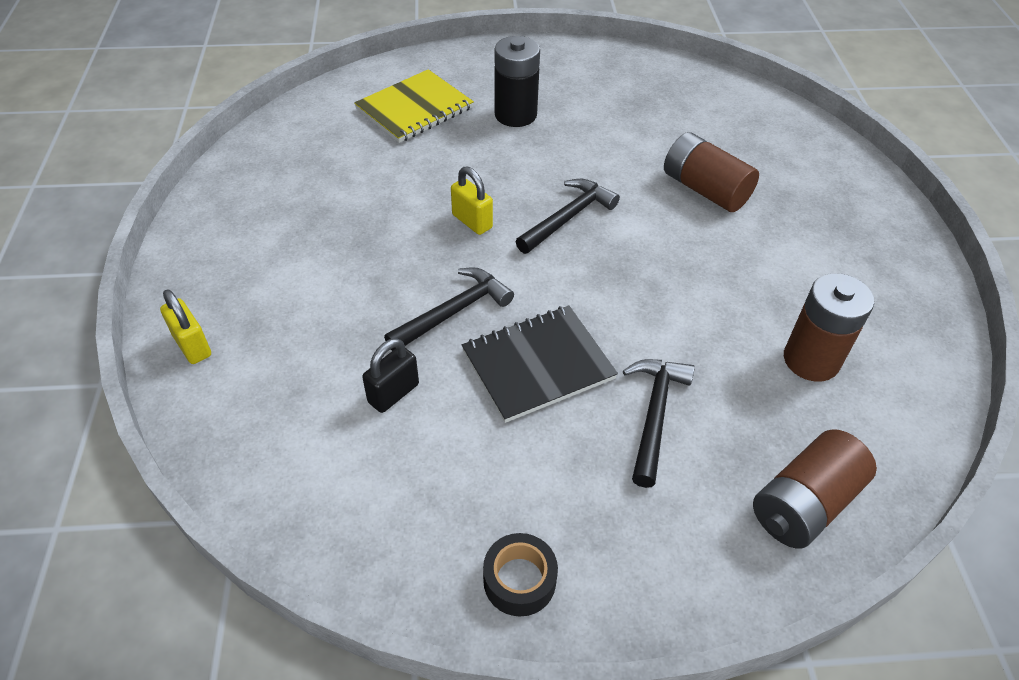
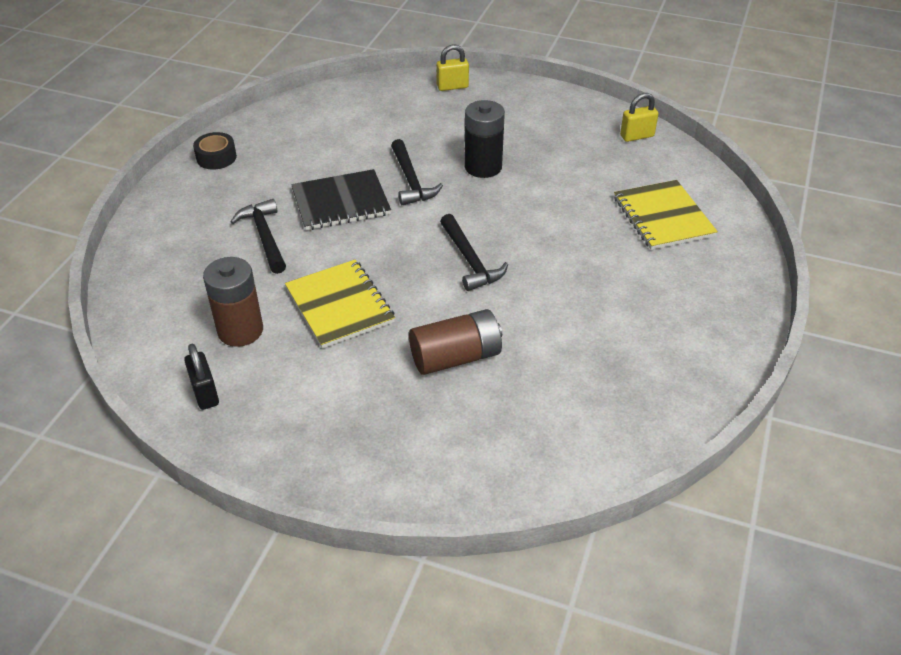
camera: 115 degrees right, 5 degrees down
(393, 393) = (364, 144): black padlock -> black padlock (205, 393)
(472, 221) = (495, 211): yellow padlock -> yellow padlock (637, 136)
(515, 115) = (628, 274): black battery -> black battery (483, 167)
(538, 364) = (341, 202): black notebook -> black notebook turned 75 degrees clockwise
(654, 415) = (264, 237): black hammer -> black hammer turned 150 degrees counterclockwise
(709, 293) = (340, 305): none -> yellow notebook
(804, 503) = (154, 273): brown battery -> none

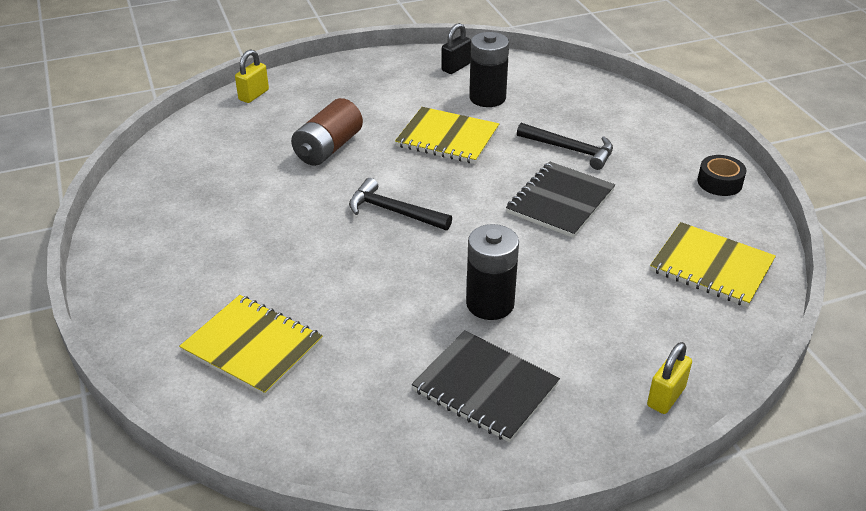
camera: 140 degrees right, 5 degrees down
(205, 393) = (456, 67): black padlock -> black padlock turned 75 degrees counterclockwise
(240, 330) = (487, 98): brown battery -> black battery
(322, 120) = (711, 266): none -> yellow notebook
(411, 180) = (534, 251): black hammer -> none
(540, 132) = (485, 388): none -> black notebook
(637, 136) = (366, 453): yellow padlock -> yellow padlock (253, 95)

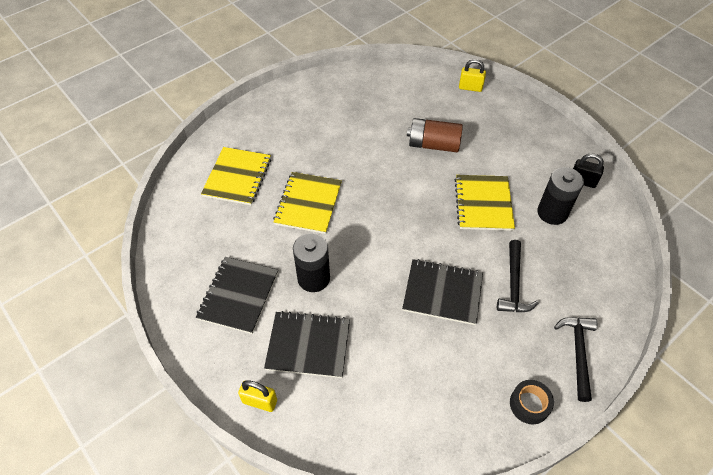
camera: 70 degrees right, 15 degrees up
(393, 211) = (383, 200): black hammer -> black hammer (577, 353)
(594, 332) = (308, 345): none -> black notebook
(711, 266) = (410, 413): yellow notebook -> yellow notebook (308, 204)

